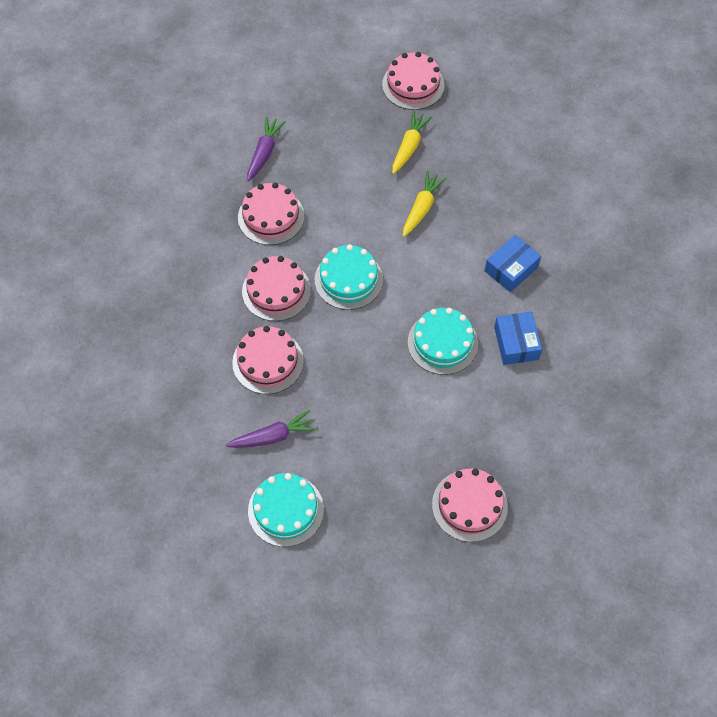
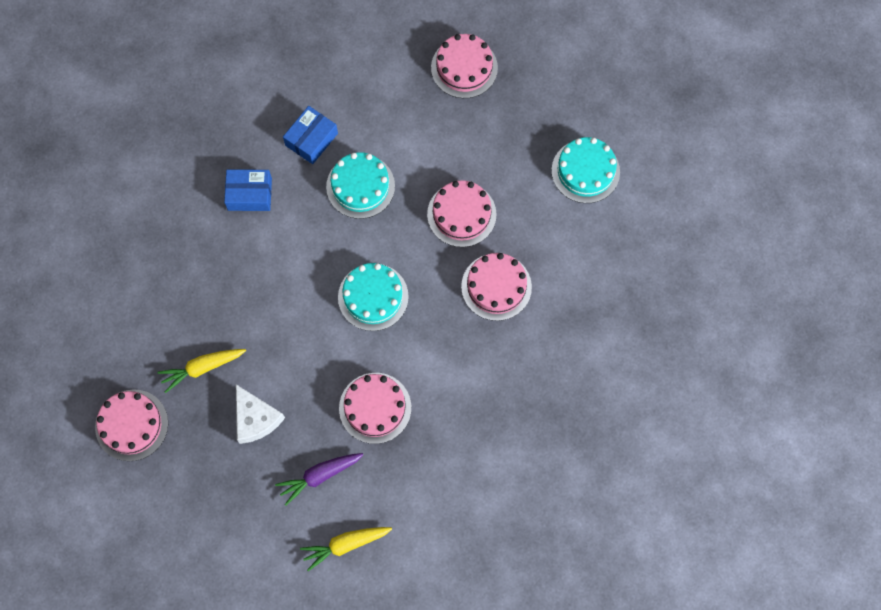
camera: 135 degrees left, 10 degrees up
(273, 436) = (545, 228): purple carrot -> none
(276, 291) = (434, 338): pink cake -> pink cake (461, 214)
(341, 148) = (255, 418): none -> white cheese
(422, 208) = (255, 304): yellow carrot -> yellow carrot (345, 545)

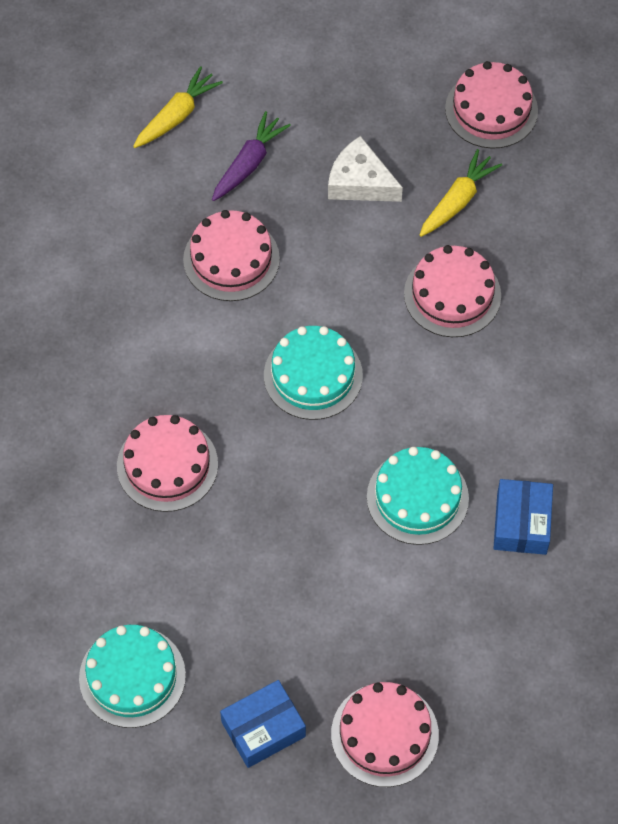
camera: 150 degrees right, 10 degrees down
(250, 194) = (548, 414): blue box -> blue box (263, 729)
(461, 214) = (265, 531): pink cake -> pink cake (452, 294)

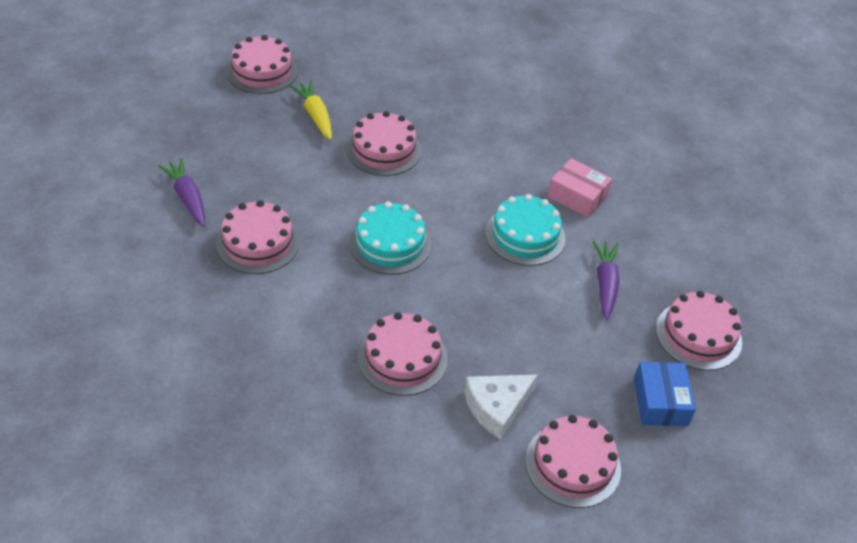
camera: 65 degrees left, 15 degrees down
(132, 676) = (572, 465): turquoise cake -> pink cake
(177, 115) = (107, 216): yellow carrot -> none
(360, 182) = (257, 151): white cheese -> white cheese (497, 407)
(399, 609) = (605, 284): none -> purple carrot
(521, 523) = (577, 196): blue box -> pink box

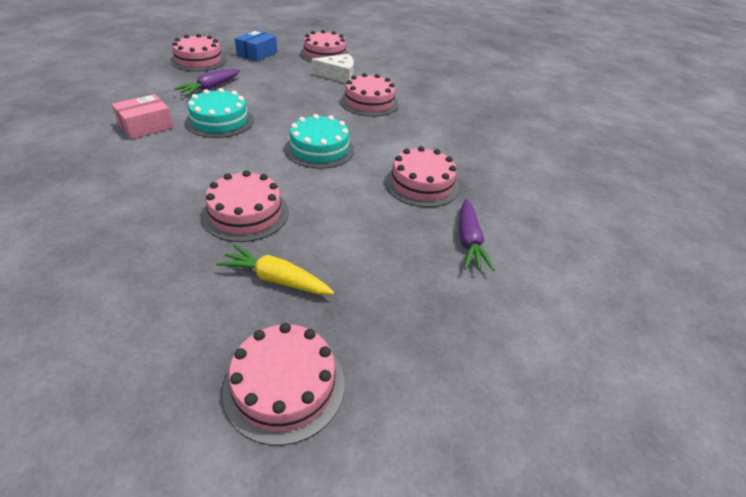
camera: 150 degrees left, 5 degrees down
(315, 115) = (276, 279): yellow carrot -> yellow carrot turned 105 degrees clockwise
(577, 196) = (146, 126): pink box -> pink box turned 75 degrees clockwise

